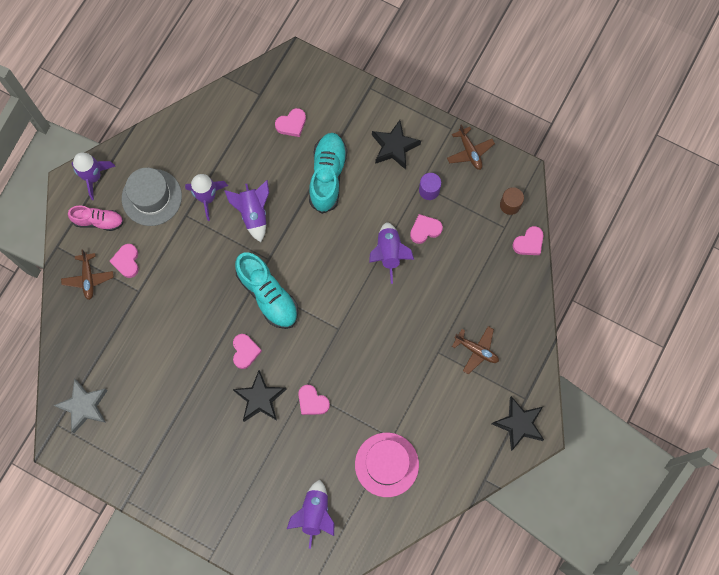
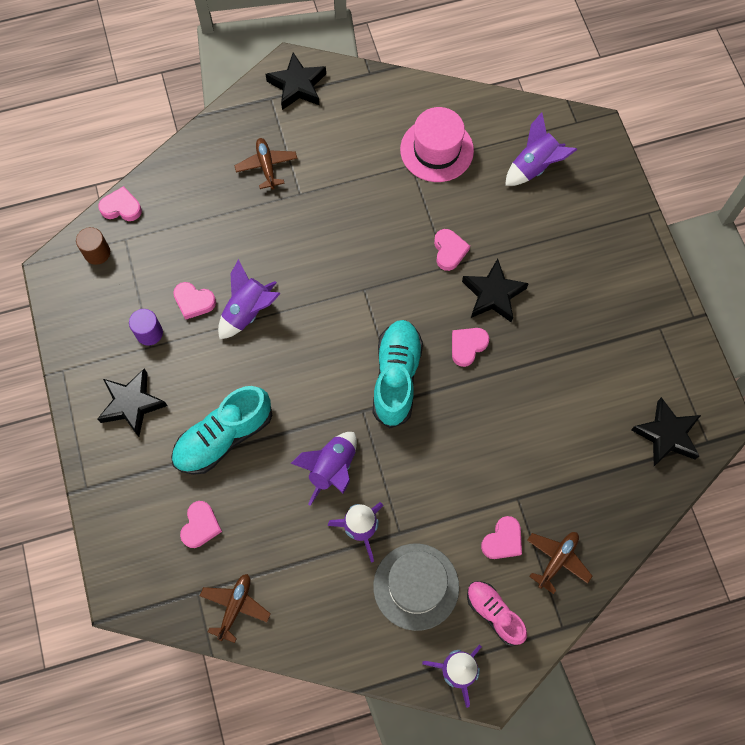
camera: 135 degrees left, 5 degrees down
(84, 406) = (666, 435): grey star -> black star
(291, 124) = (200, 526): pink heart -> pink heart turned 90 degrees clockwise
(469, 152) = (72, 332): brown plane -> brown plane (235, 607)

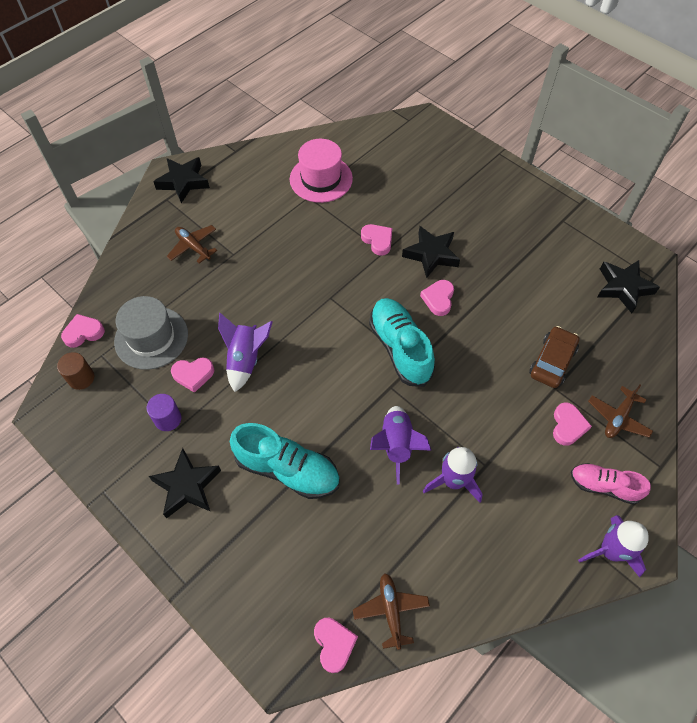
camera: 30 degrees left, 10 degrees down
(200, 526) = (314, 557): pink heart -> pink heart (334, 644)
(223, 437) = (287, 470): turquoise shoe -> turquoise shoe turned 90 degrees counterclockwise
(416, 586) = (529, 501): grey hat -> grey hat (151, 338)
(534, 166) = (399, 159): purple rocket -> none
(534, 471) = (552, 362): none -> brown car
(557, 560) = (618, 418): brown plane -> brown plane turned 150 degrees counterclockwise

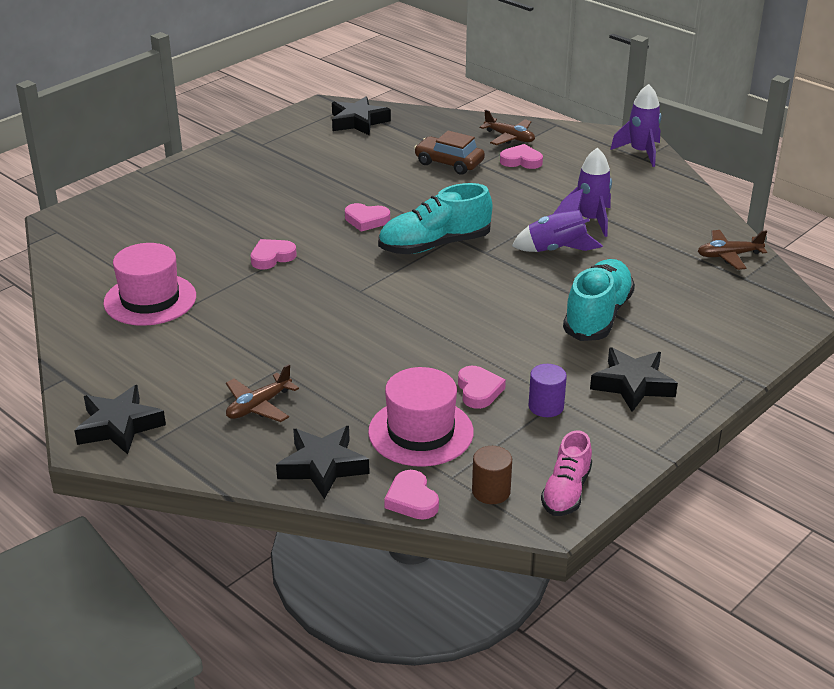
camera: 90 degrees left, 25 degrees down
(151, 338) = (421, 432): grey hat -> pink hat
(245, 359) = (454, 350): purple rocket -> none
(334, 644) = (771, 285): pink heart -> none
(431, 254) = (300, 222): black star -> black star (323, 466)
(603, 486) = (580, 150): pink shoe -> pink shoe (566, 491)

